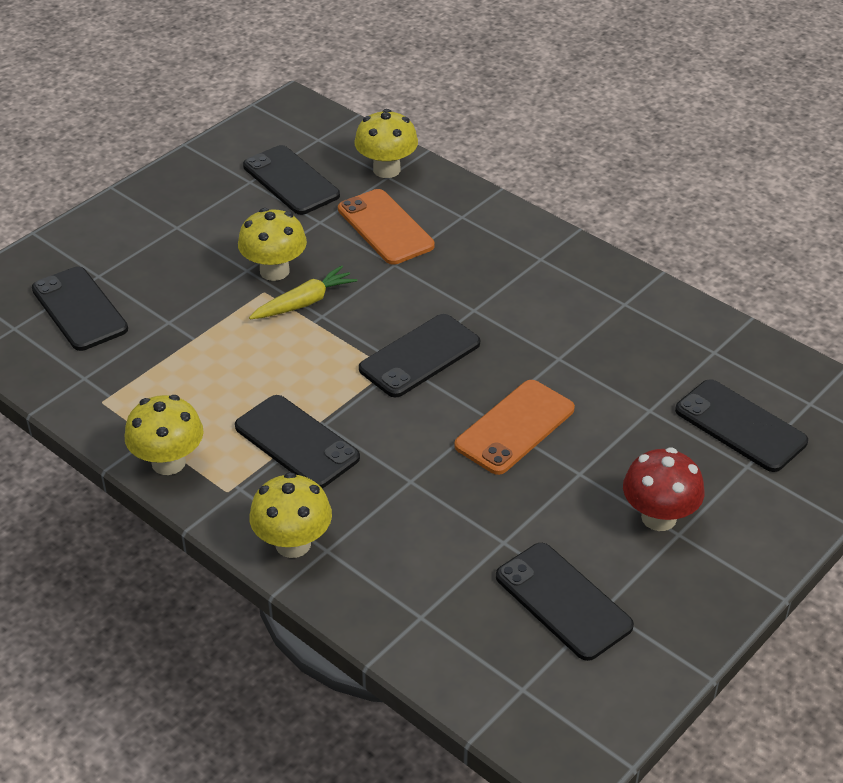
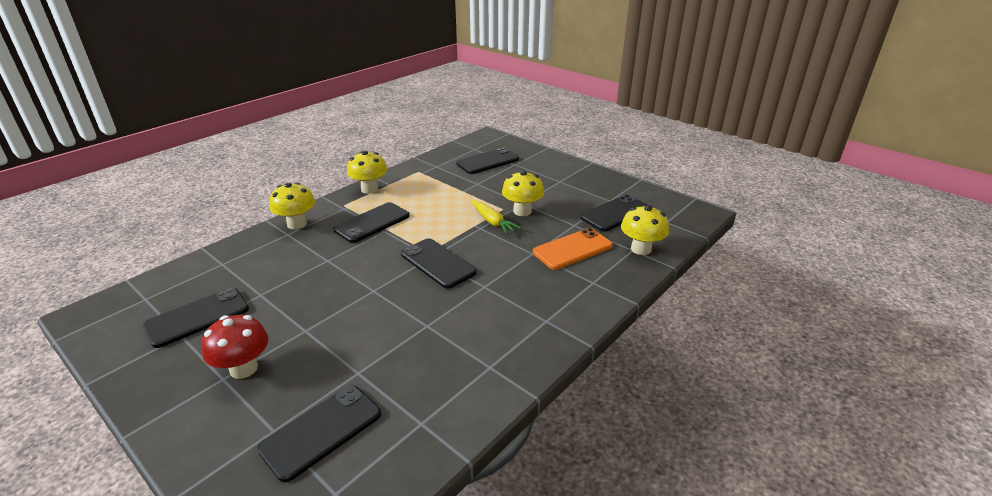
camera: 90 degrees right, 10 degrees down
(515, 427) = (359, 302): orange phone -> none

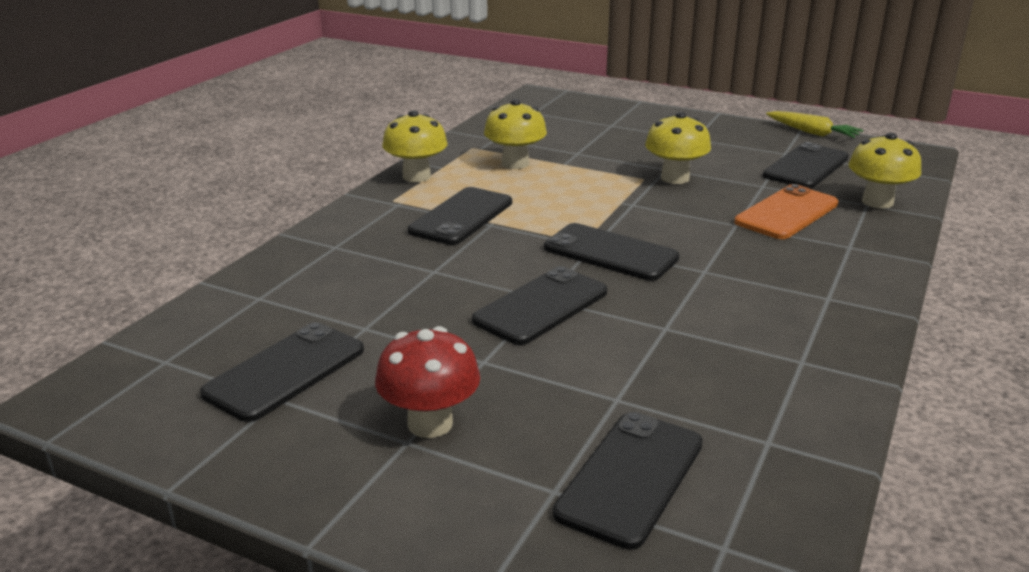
camera: 15 degrees left, 5 degrees down
(297, 224) = (339, 232): yellow mushroom -> yellow mushroom (515, 164)
(488, 161) = (568, 125): black phone -> black phone (541, 306)
(492, 221) = (643, 195): yellow carrot -> yellow carrot (812, 132)

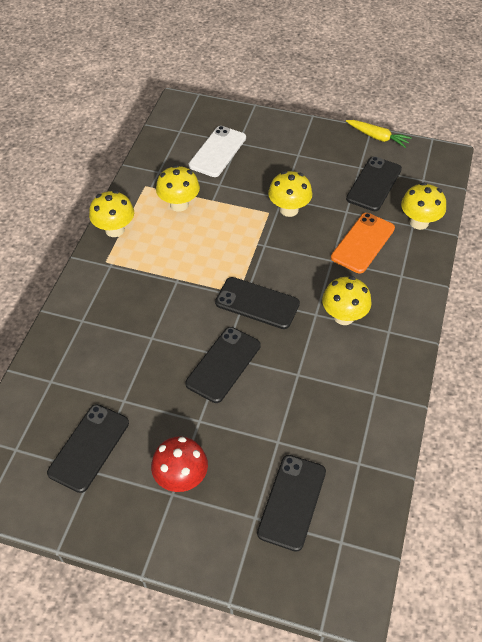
camera: 10 degrees left, 25 degrees up
(461, 217) = (156, 275): black phone -> none
(581, 129) = (217, 152): none -> white phone
(751, 276) = (343, 316): none -> yellow mushroom

